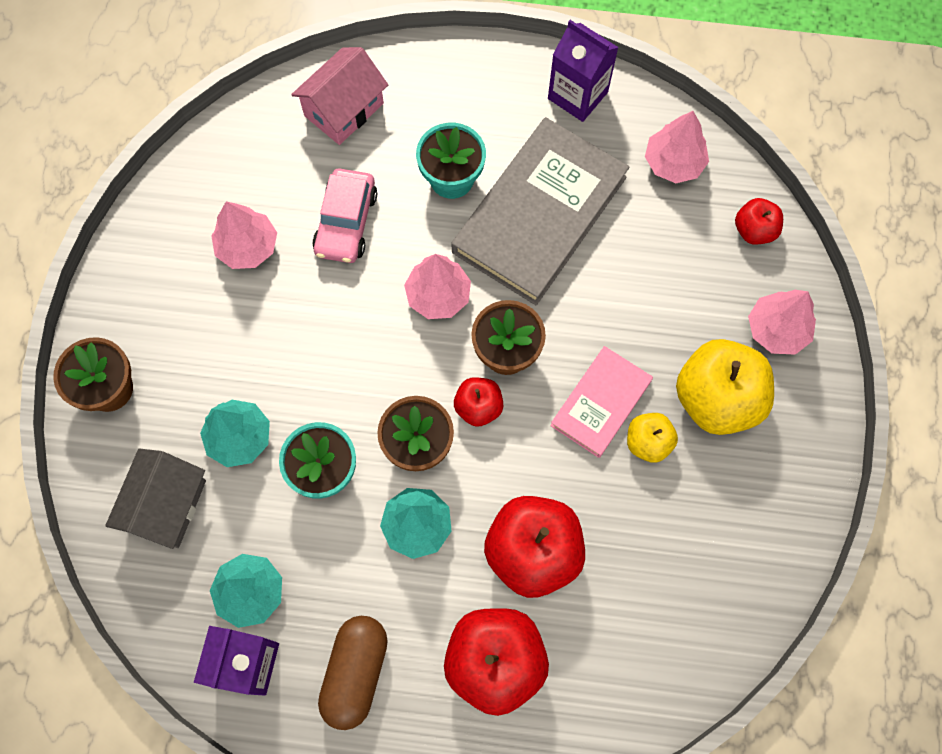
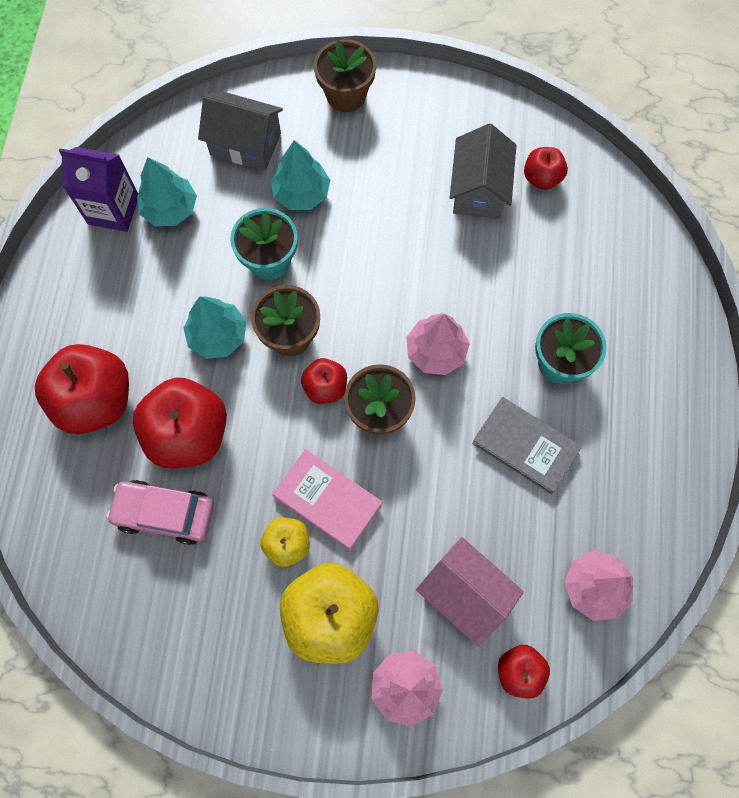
camera: 90 degrees right, 0 degrees up
(237, 183) = (541, 178): none -> red apple
(247, 247) = (478, 190): pink tree -> grey house
(344, 109) = (627, 264): pink house -> pink house (465, 594)
(346, 222) = (507, 270): pink car -> pink car (165, 514)
(355, 672) = (98, 290): brown capsule -> none
(539, 214) = (525, 446): grey book -> grey book, size x0.55
(577, 95) = (666, 488): purple carton -> none

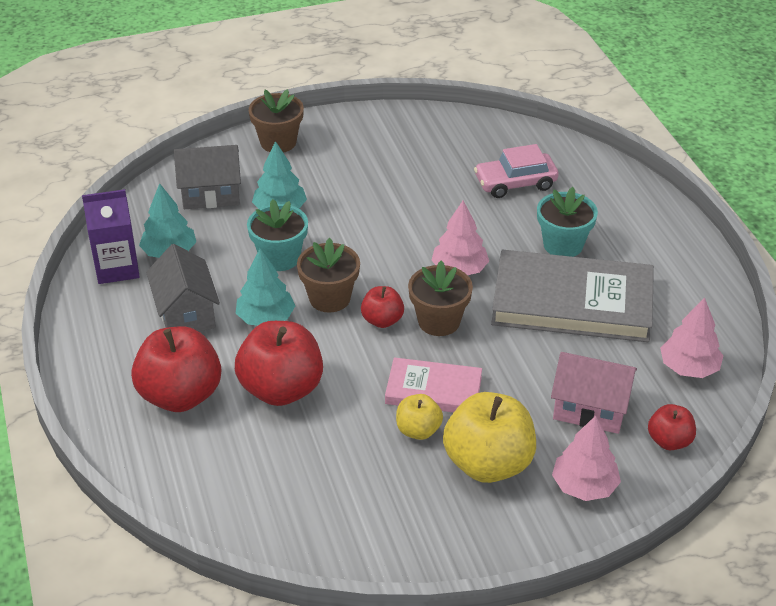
camera: 25 degrees left, 30 degrees down
(165, 514) = (294, 449): pink car -> pink car (515, 183)
(478, 190) = (426, 166): grey house -> grey house (186, 313)
(525, 446) = (572, 302): grey book -> grey book, size x1.83
(541, 178) = (471, 145): red apple -> none

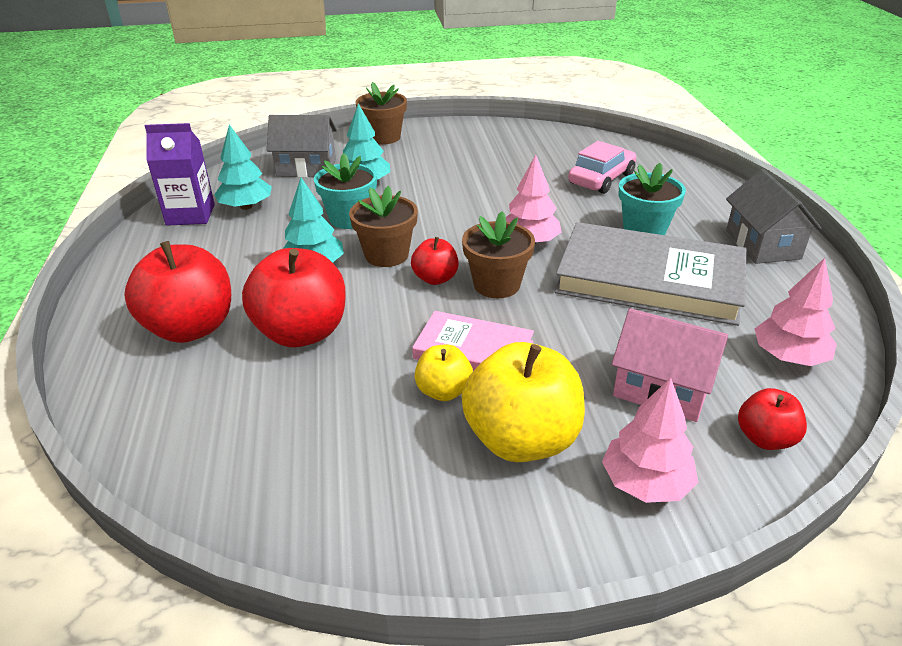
camera: 10 degrees right, 5 degrees down
(186, 313) = (236, 255): grey house -> grey house (762, 245)
(515, 183) = (601, 179): pink car -> pink car turned 135 degrees clockwise

